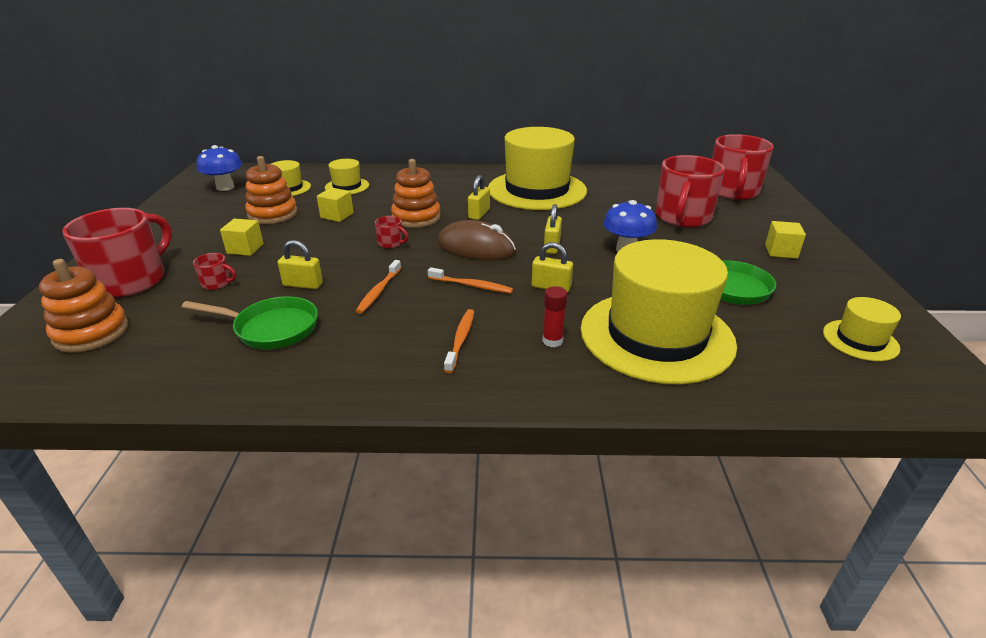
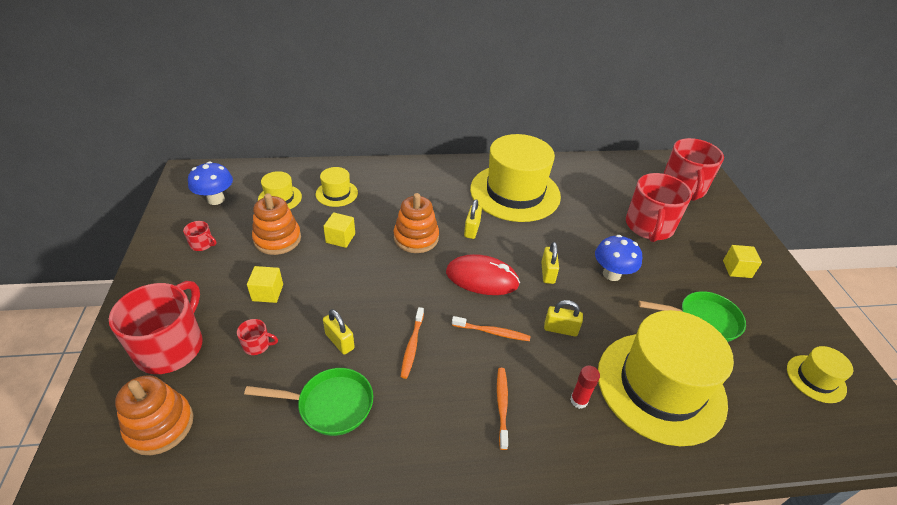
camera: 10 degrees left, 10 degrees up
(303, 284) = (340, 341): yellow padlock -> yellow padlock turned 45 degrees clockwise
(391, 243) = (403, 276): red mug -> red mug (202, 244)
(476, 247) = (482, 278): brown mouse -> red mouse

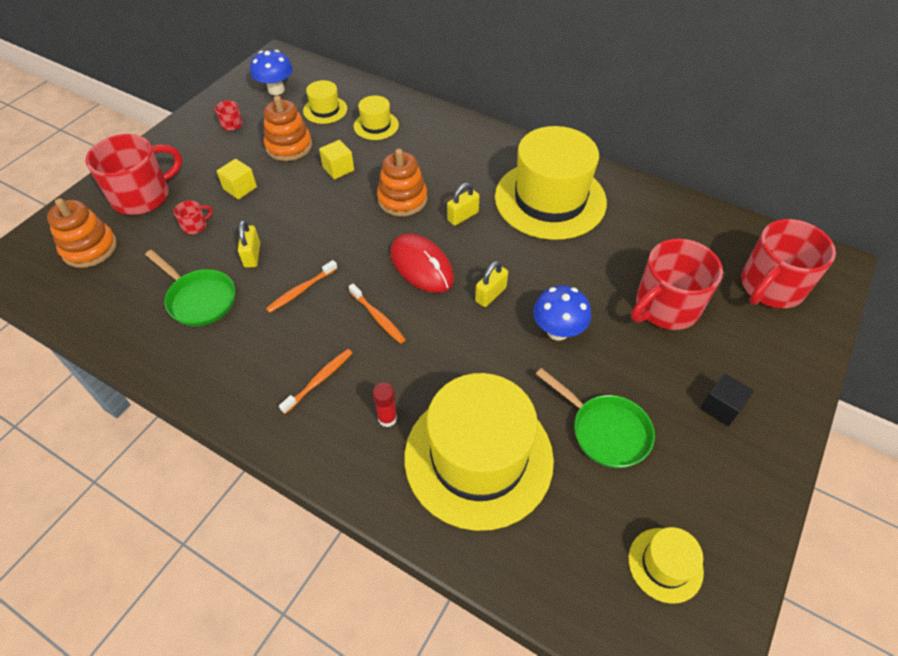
camera: 40 degrees right, 10 degrees up
(257, 345) = (195, 226): red mug -> red mug turned 75 degrees counterclockwise
(560, 329) = (442, 351): yellow padlock -> none
(737, 269) = (721, 407): yellow cube -> black cube

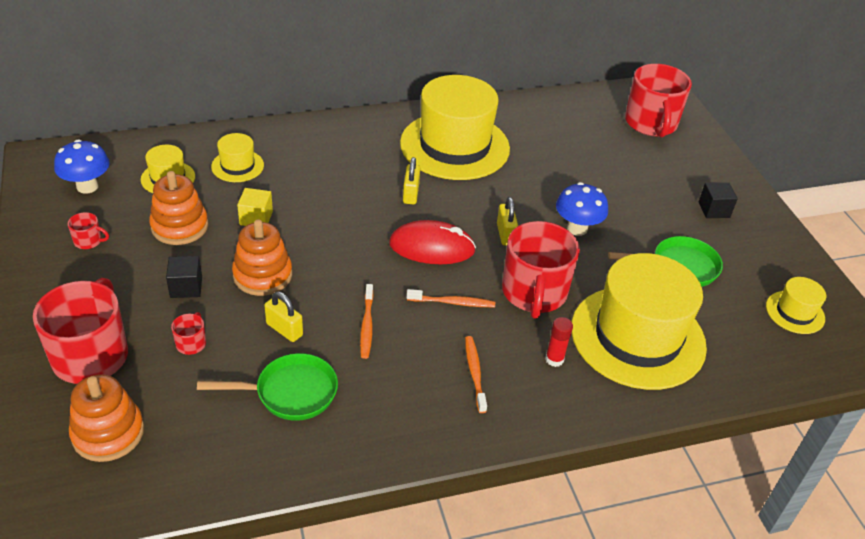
camera: 50 degrees left, 10 degrees down
(240, 188) = (186, 287): yellow cube -> black cube
(402, 199) = (346, 209): orange stacking toy -> orange stacking toy (262, 275)
(665, 307) = (615, 172): red mug -> red mug (534, 293)

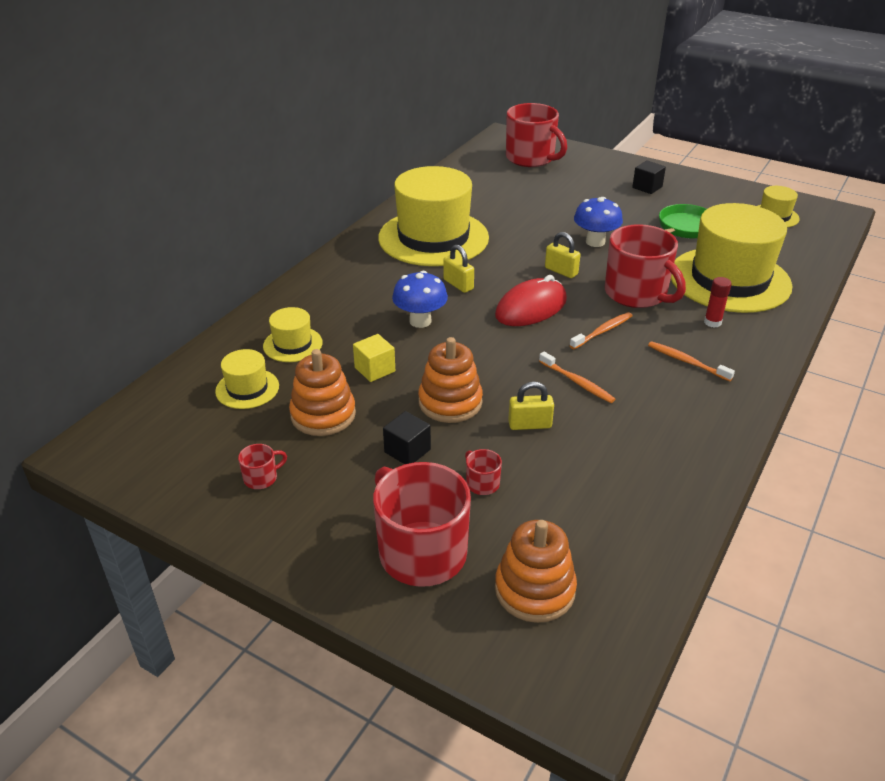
camera: 40 degrees left, 5 degrees down
(87, 186) = (181, 441): blue mushroom -> blue mushroom (420, 321)
(290, 393) = (606, 459): green pan -> none

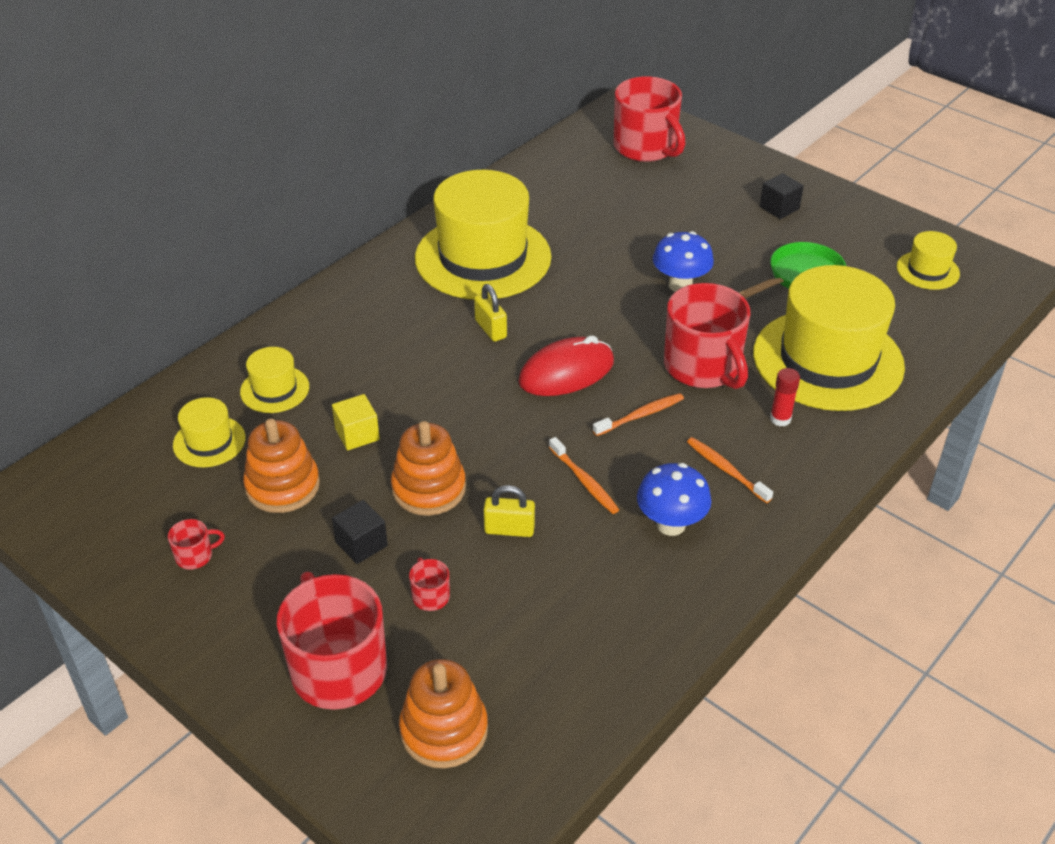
camera: 10 degrees right, 5 degrees up
(420, 321) = (429, 375): blue mushroom -> blue mushroom (671, 524)
(561, 271) = (622, 324): yellow padlock -> none

